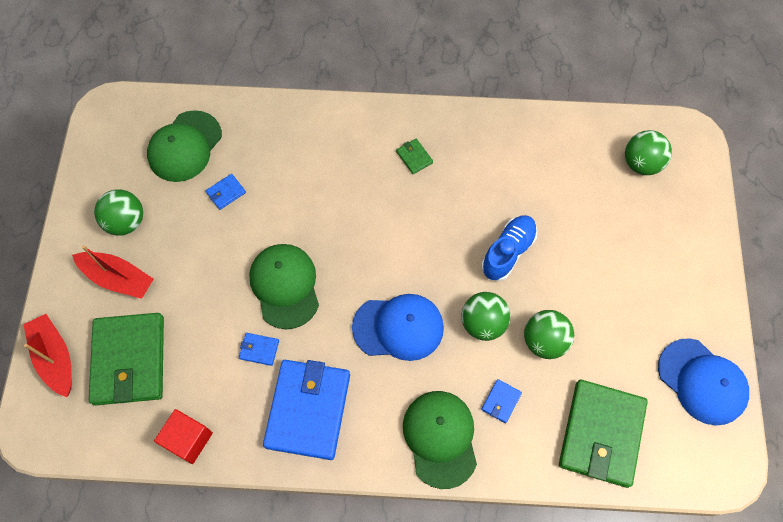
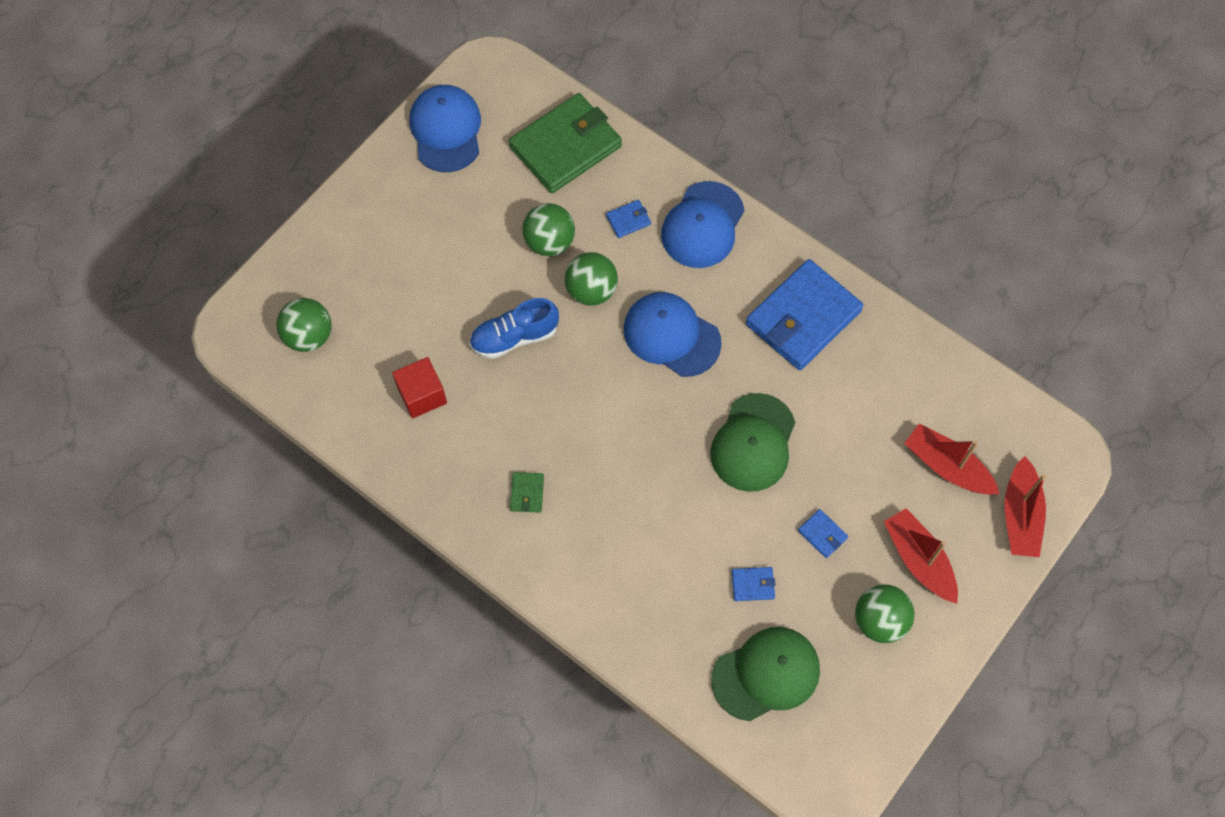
camera: 145 degrees left, 0 degrees up
(129, 360) = (947, 466): green wallet -> red boat
(188, 439) = (927, 360): red cube -> red cube (422, 395)
(259, 349) = (815, 398): blue wallet -> blue wallet (822, 534)
(440, 438) = (703, 225): green cap -> blue cap

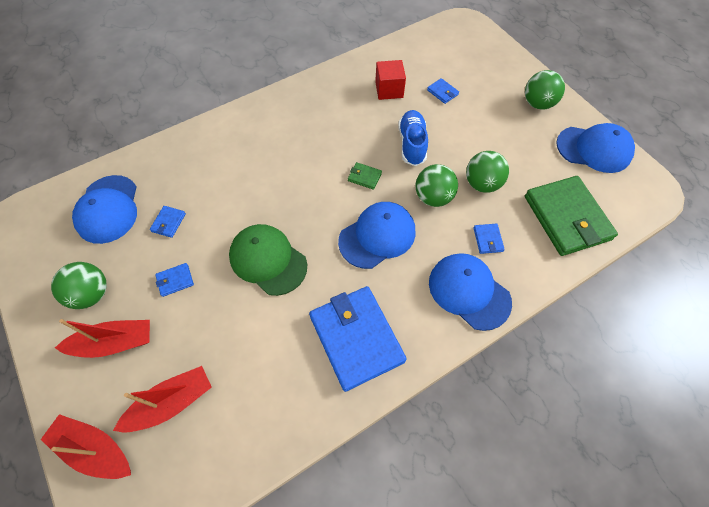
camera: 110 degrees right, 5 degrees down
(309, 336) = (449, 50): green ball -> green ball (537, 104)
(403, 324) = (442, 92): none -> blue wallet
(527, 493) = (299, 122): green wallet -> green wallet (364, 177)
(766, 674) = (108, 209): green cap -> blue cap

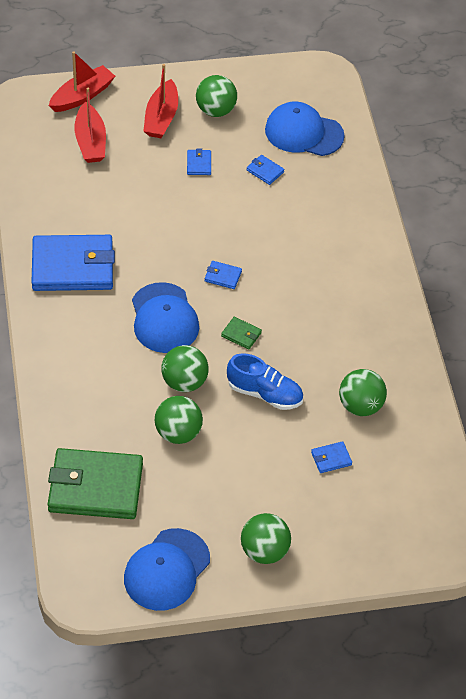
camera: 110 degrees right, 10 degrees down
(268, 260) = (184, 230): green cap -> none
(364, 177) = (241, 334): green wallet -> green wallet turned 75 degrees clockwise
(389, 90) = (360, 406): red cube -> green ball
(469, 292) = (66, 364): blue cap -> none
(488, 239) = (110, 405): blue wallet -> blue wallet (223, 276)

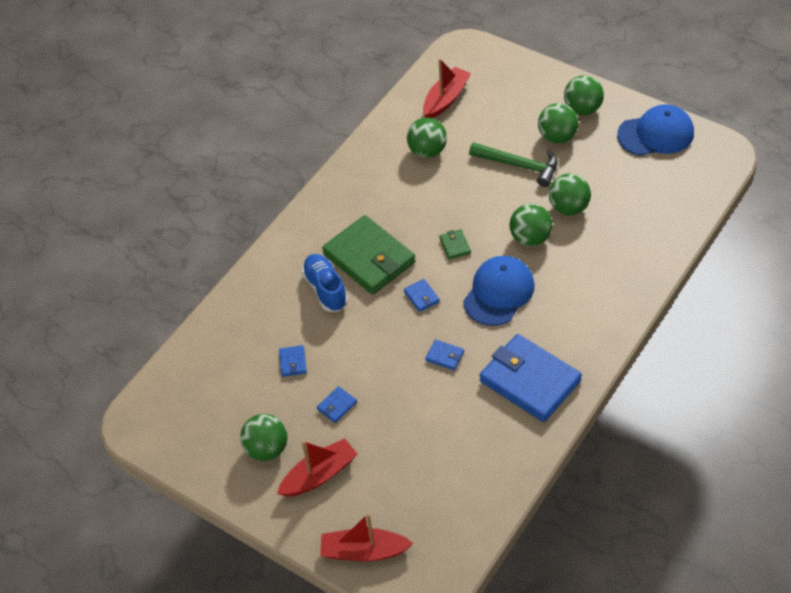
camera: 130 degrees left, 0 degrees up
(90, 141) = (404, 493): red boat -> red boat (446, 99)
(95, 487) = (659, 208): green wallet -> green wallet (369, 258)
(258, 501) = (557, 137): none -> green ball
(263, 446) = (519, 165): none -> green hammer
(265, 393) = (482, 197): blue shoe -> blue shoe (326, 289)
(304, 133) = (223, 376): blue cap -> none
(331, 459) = (483, 133): blue wallet -> blue wallet (444, 356)

